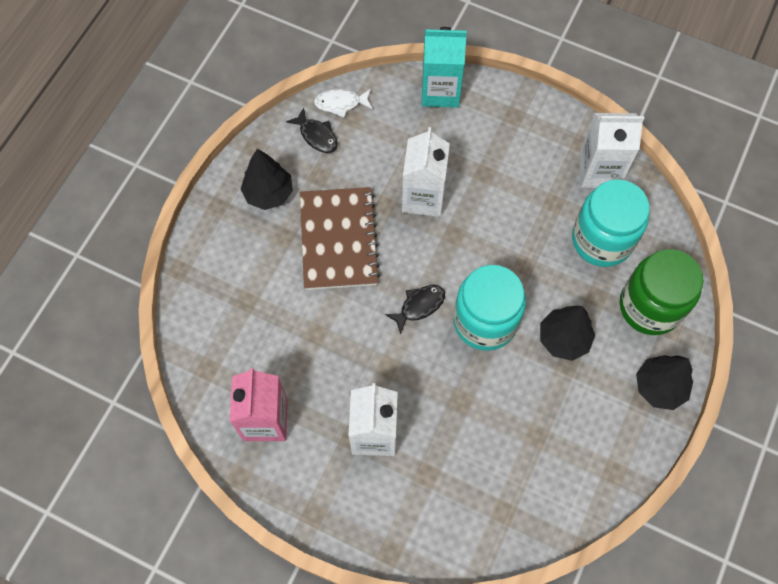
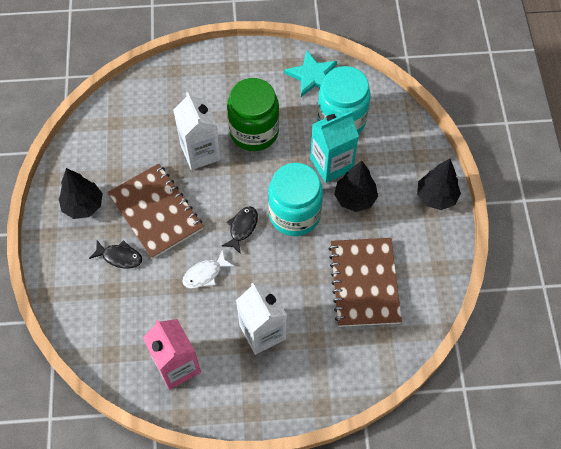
camera: 30 degrees left, 5 degrees down
(317, 135) = (96, 147): black fish -> black fish (120, 257)
(341, 103) = (100, 116): white fish -> white fish (205, 274)
(440, 91) = (169, 74): turquoise carton -> turquoise carton (331, 164)
(517, 441) = (364, 283): none -> brown notebook
(599, 170) = (312, 76): white carton -> turquoise star
(650, 306) = (399, 148): green jar -> green jar (254, 132)

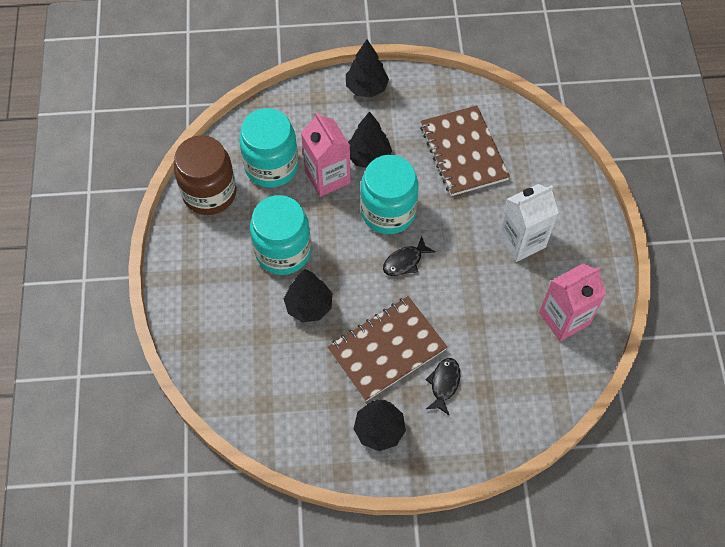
camera: 90 degrees left, 0 degrees up
(200, 152) = (309, 306): white carton -> black tree
(205, 274) = (461, 296): white fish -> none
(242, 228) = (405, 261): black fish -> black fish turned 60 degrees counterclockwise
(254, 132) = (283, 251): green jar -> turquoise jar
(312, 76) = (209, 193): turquoise star -> brown jar
(331, 164) = (327, 177): turquoise carton -> pink carton
(364, 283) = (463, 152): brown notebook -> brown notebook turned 75 degrees clockwise

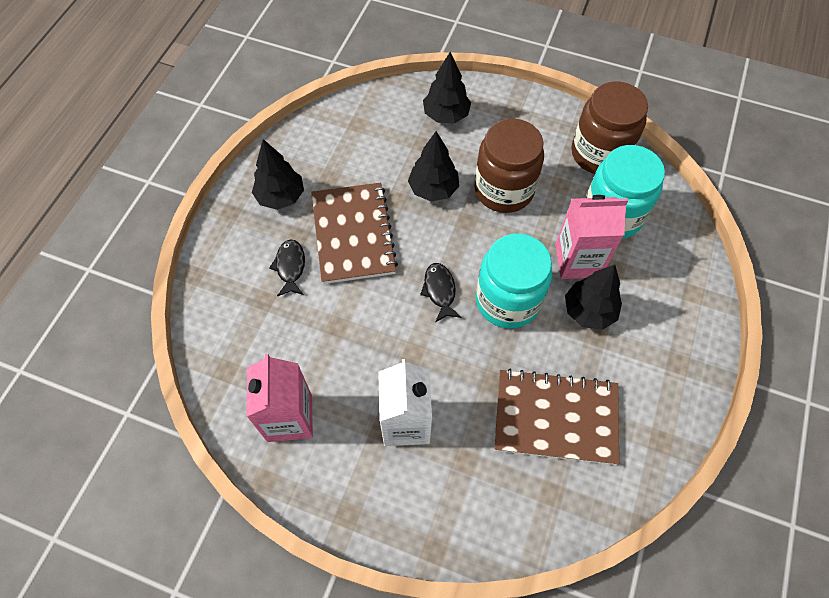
camera: 115 degrees right, 0 degrees up
(283, 251) = (504, 190): turquoise jar -> brown jar
(366, 88) = (692, 350): black tree -> black tree (446, 115)
(444, 384) = (290, 267): black fish -> black fish turned 135 degrees counterclockwise

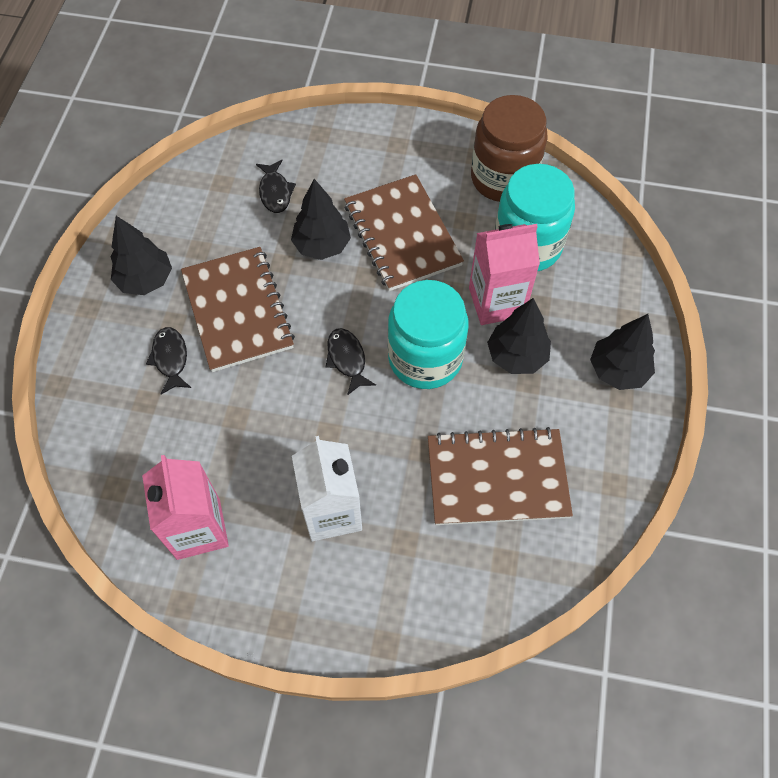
camera: 10 degrees left, 0 degrees up
(401, 138) = (275, 192): none -> black fish
(446, 115) = (323, 159): black tree -> black tree (618, 370)
(504, 190) = (402, 234): brown jar -> brown notebook

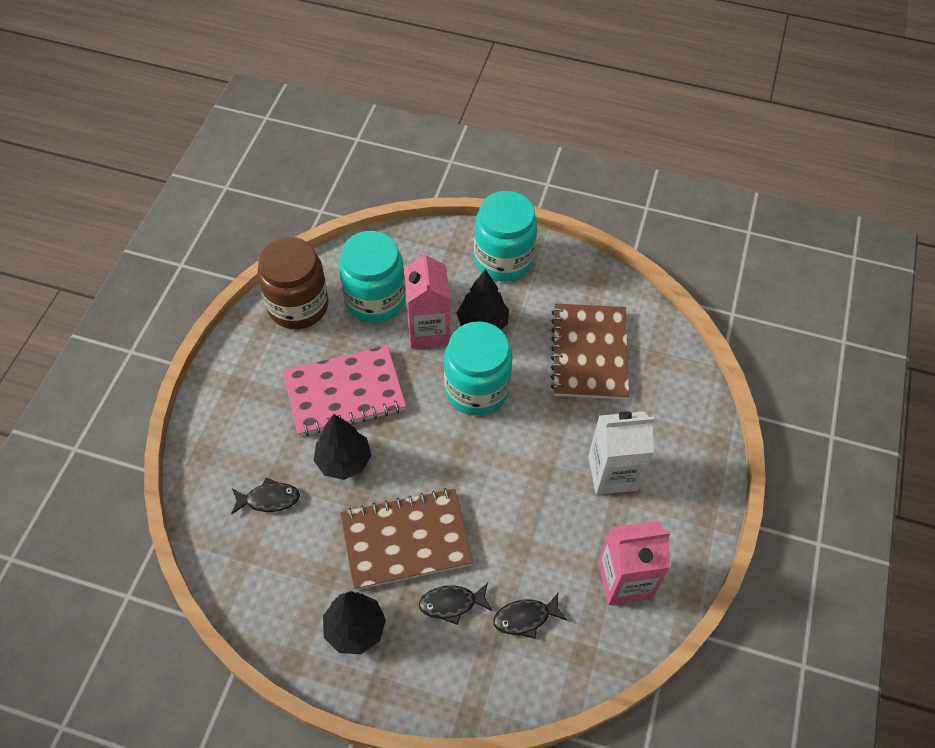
camera: 85 degrees left, 5 degrees down
(347, 359) = (471, 450): black fish -> black fish (525, 618)
(402, 234) = (344, 393): brown notebook -> pink notebook
(618, 370) = (503, 260): black tree -> turquoise jar

